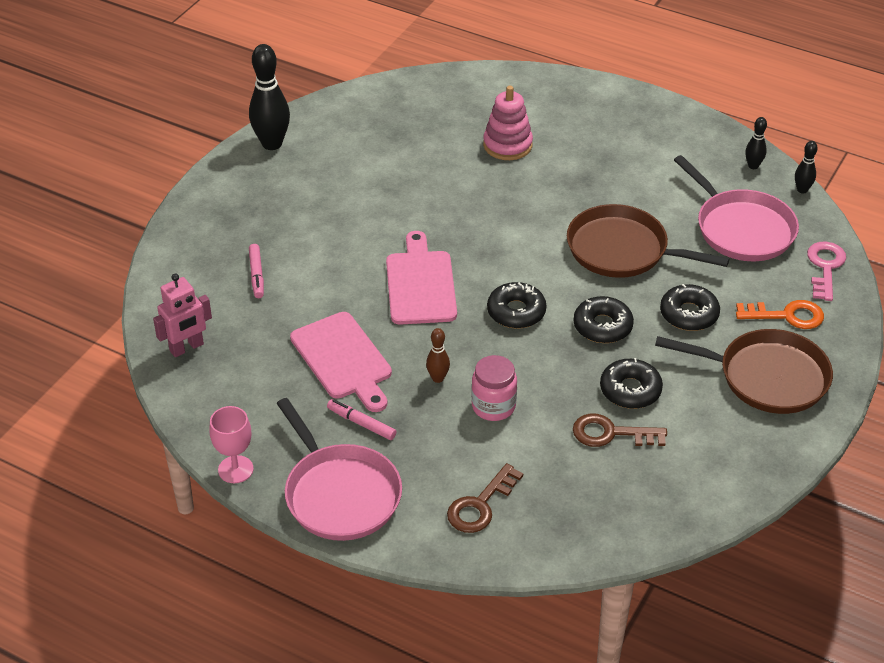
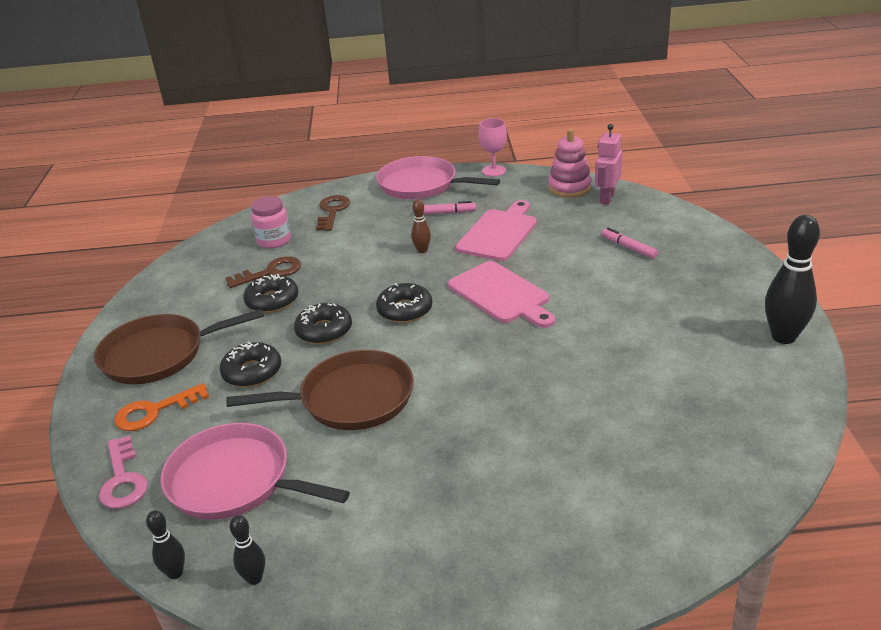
camera: 150 degrees right, 10 degrees down
(343, 359) = (499, 233): pink cutting board -> pink cutting board turned 90 degrees clockwise
(493, 406) = (368, 253): pink jar -> pink jar (274, 241)
(507, 145) = (568, 452): pink stacking toy -> pink stacking toy (569, 187)

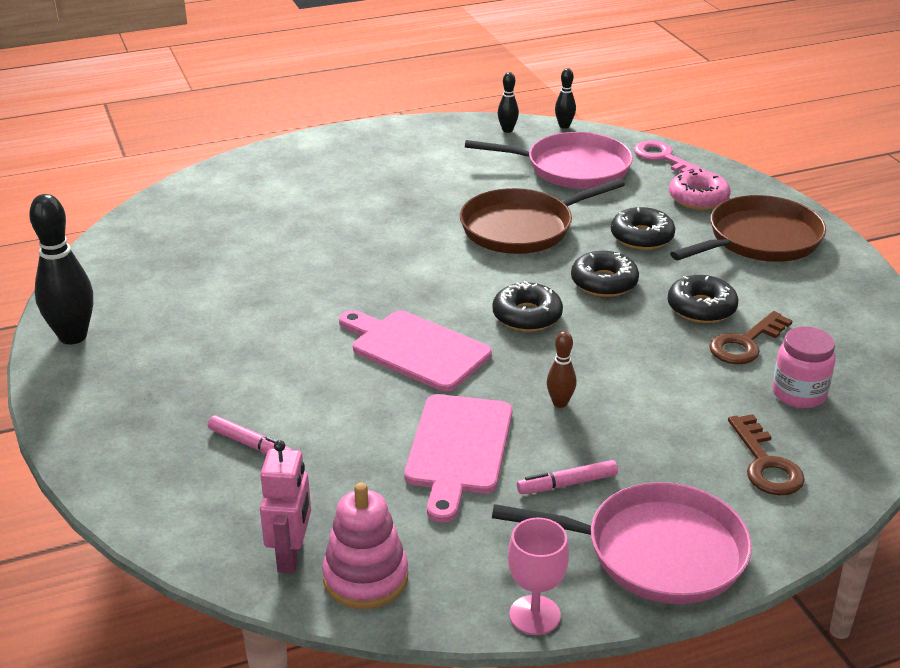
camera: 160 degrees right, 0 degrees up
(154, 411) = (698, 198): orange key -> pink donut

